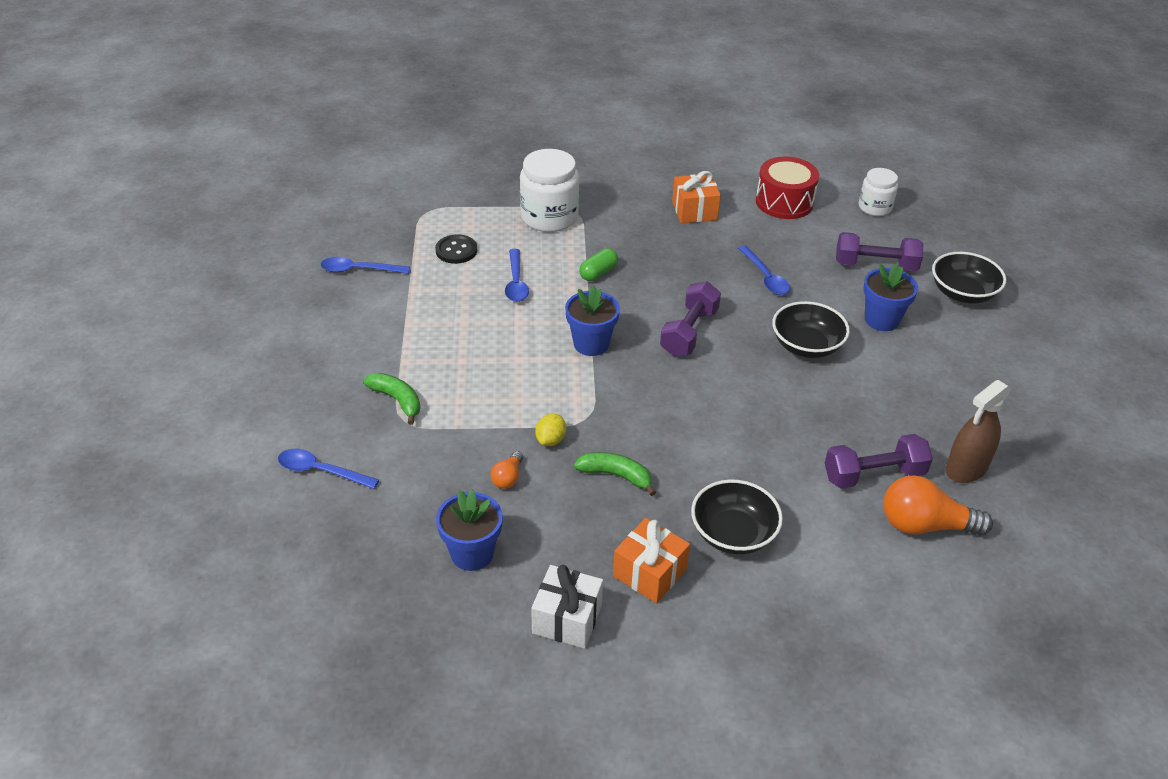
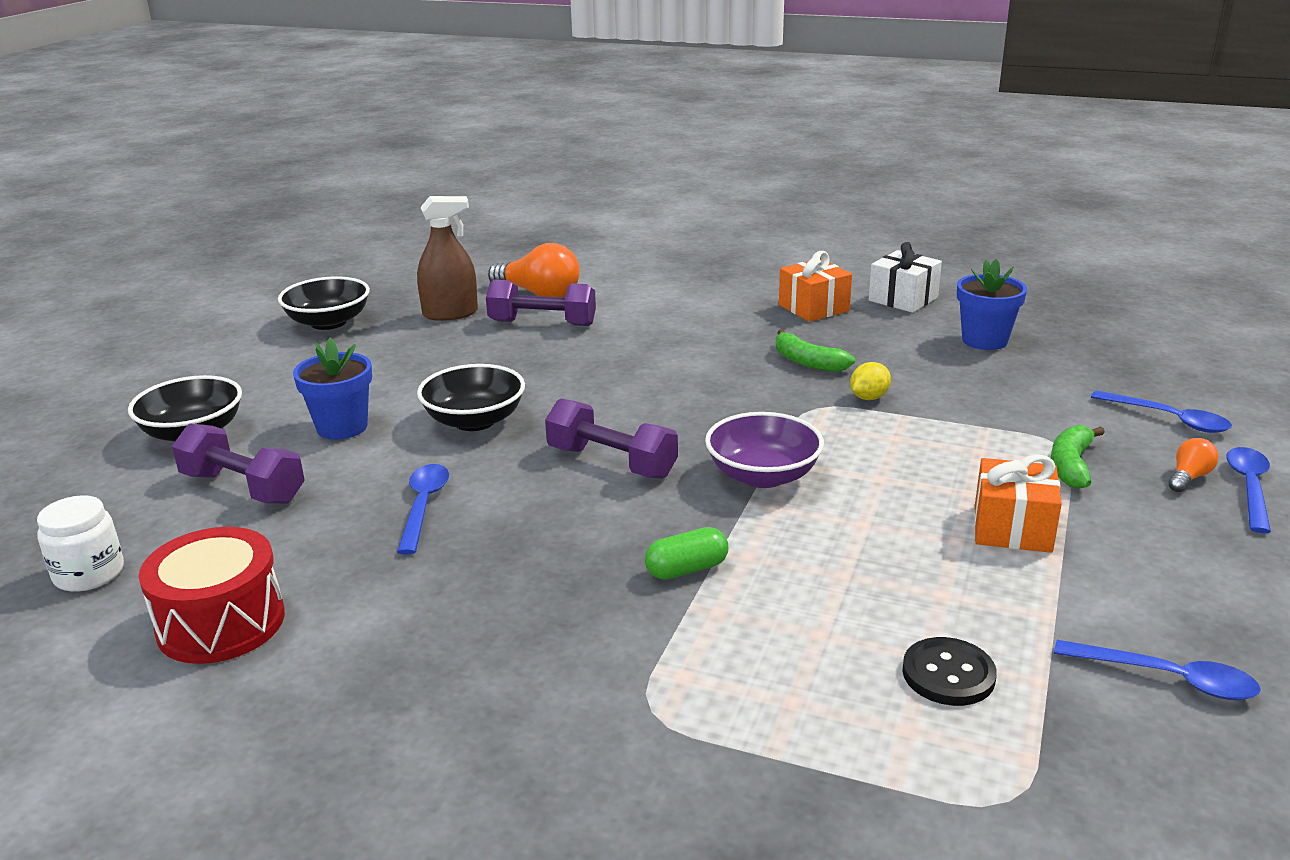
camera: 155 degrees left, 15 degrees down
(397, 400) = (1071, 466): green banana -> green banana turned 45 degrees clockwise
(508, 478) = (932, 379): orange light bulb -> orange light bulb (1188, 477)
(516, 282) = (844, 585): blue spoon -> blue spoon (1249, 488)
(549, 217) = (715, 707): white jar -> none
(591, 344) = (763, 476): blue flower pot -> purple bowl
(689, 332) = (612, 462): purple dumbbell -> purple dumbbell turned 75 degrees clockwise
(694, 211) = (407, 647): orange gift -> orange gift (1012, 528)
(733, 534) = (718, 314): black bowl -> black bowl (328, 322)

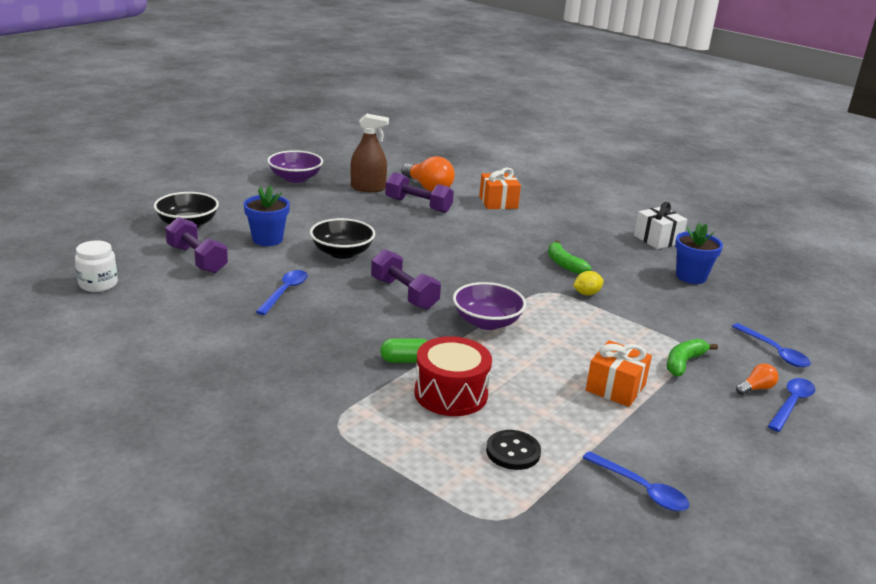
camera: 15 degrees right, 0 degrees up
(221, 623) = (148, 324): red drum -> red drum (451, 393)
(328, 322) = (295, 178): black bowl -> purple bowl
(813, 308) = (594, 232): orange gift -> orange gift (498, 202)

